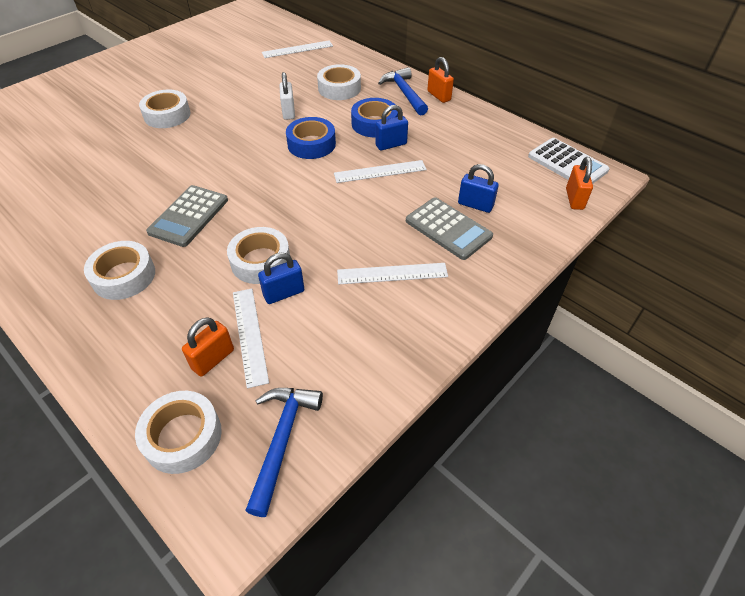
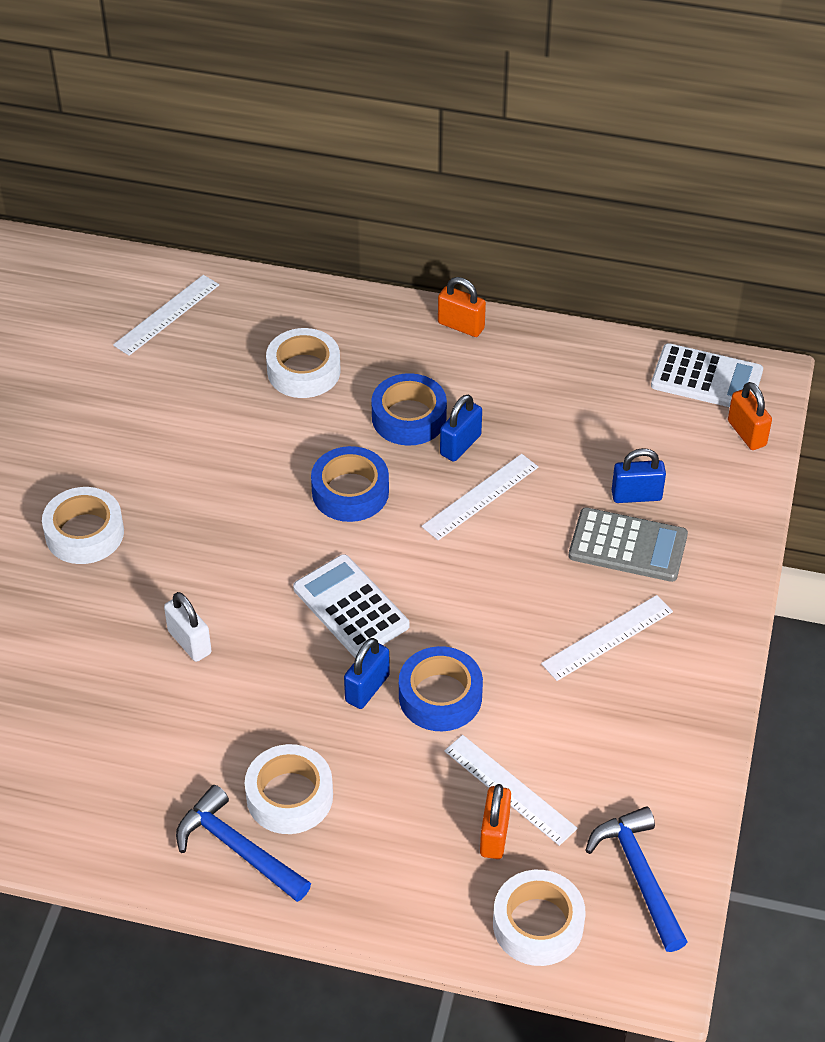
camera: 30 degrees left, 0 degrees up
(189, 216) = (288, 679): grey calculator -> none
(257, 196) = (351, 607): none -> white calculator
(260, 261) = (440, 696): white tape -> blue tape
(284, 293) = (504, 722): blue padlock -> blue padlock (367, 688)
(288, 112) = (266, 448): white padlock -> white padlock (189, 642)
(404, 93) = (407, 341): blue hammer -> blue hammer (237, 849)

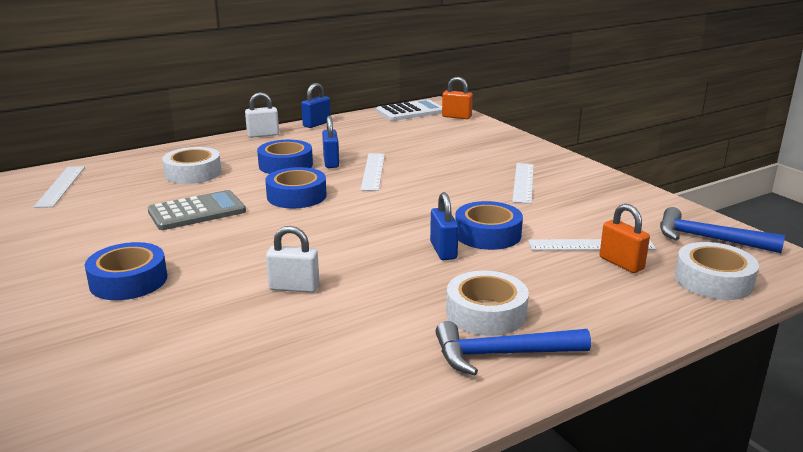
camera: 45 degrees left, 25 degrees down
(84, 533) = (128, 281): white tape -> blue tape
(351, 607) = (374, 229): white calculator -> none
(461, 326) = (263, 135): orange padlock -> white padlock
(628, 546) = (473, 157): grey calculator -> grey calculator (197, 211)
(636, 495) = (446, 145): blue padlock -> blue padlock (316, 124)

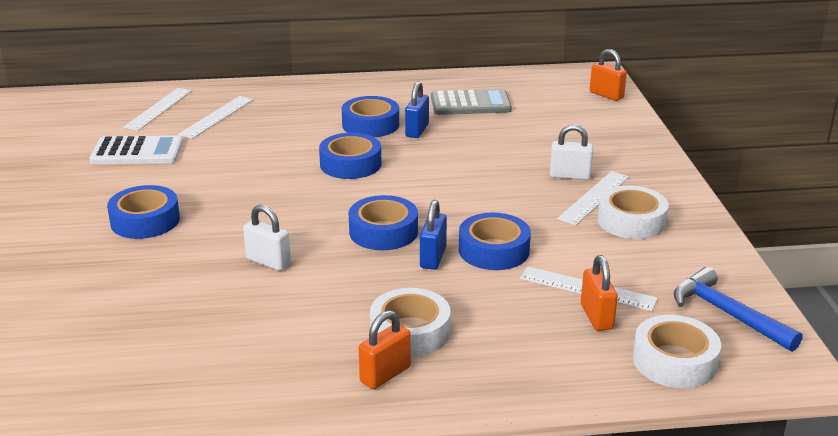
camera: 25 degrees right, 5 degrees up
(193, 173) = (278, 117): white tape -> white tape (631, 221)
(197, 211) = (249, 162): grey calculator -> grey calculator (470, 104)
(263, 135) = (379, 82): white padlock -> white padlock (570, 176)
(316, 124) = (444, 78): blue padlock -> none
(373, 171) = (449, 150): white ruler -> white ruler (217, 117)
(379, 240) = (383, 232): none -> blue tape
(410, 111) = (560, 78): white calculator -> white calculator (137, 152)
(502, 354) = (385, 374): blue hammer -> orange padlock

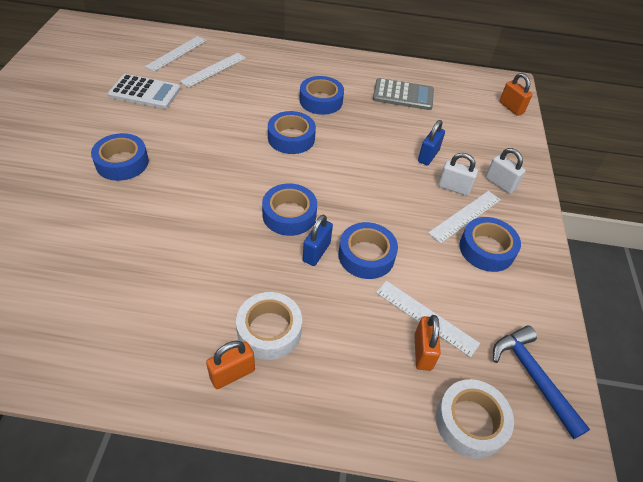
camera: 10 degrees right, 20 degrees up
(268, 262) = (192, 226): white padlock -> white padlock (500, 184)
(417, 130) = (353, 114): blue padlock -> blue padlock (428, 156)
(631, 221) = (486, 249): white tape -> blue tape

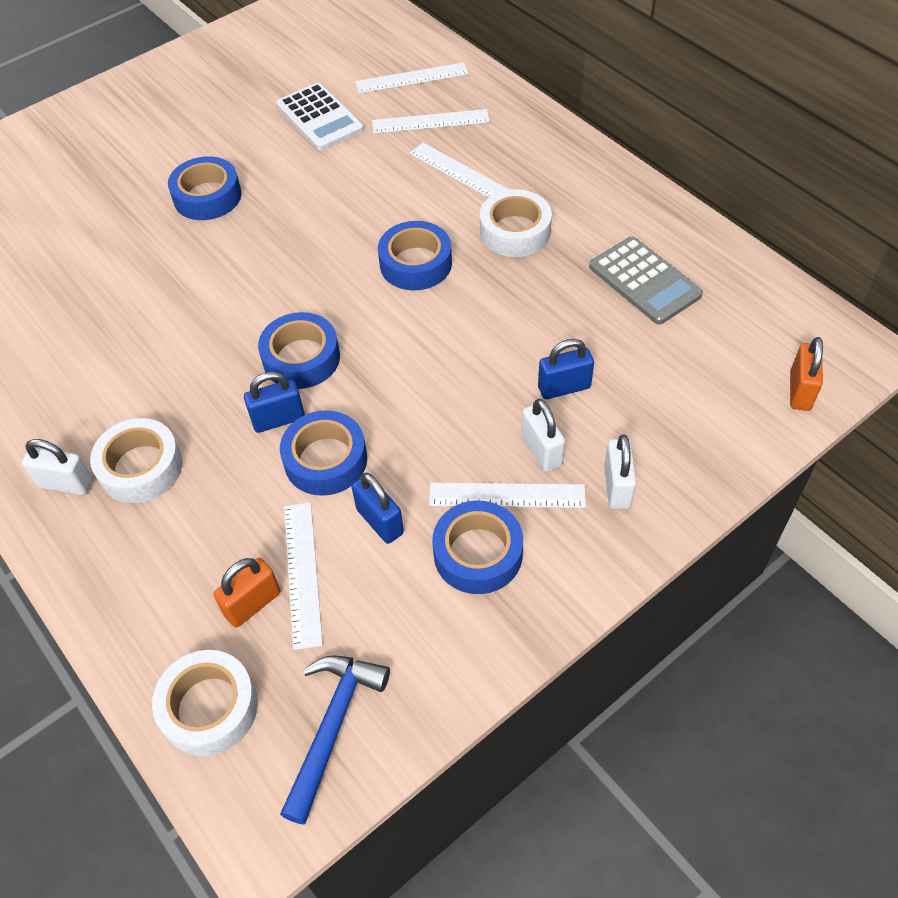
camera: 50 degrees right, 5 degrees up
(232, 374) = (66, 484): orange padlock -> white padlock
(261, 87) = (461, 173): none -> white ruler
(321, 101) = (515, 231): blue tape -> white tape
(429, 266) = (380, 521): none -> blue padlock

